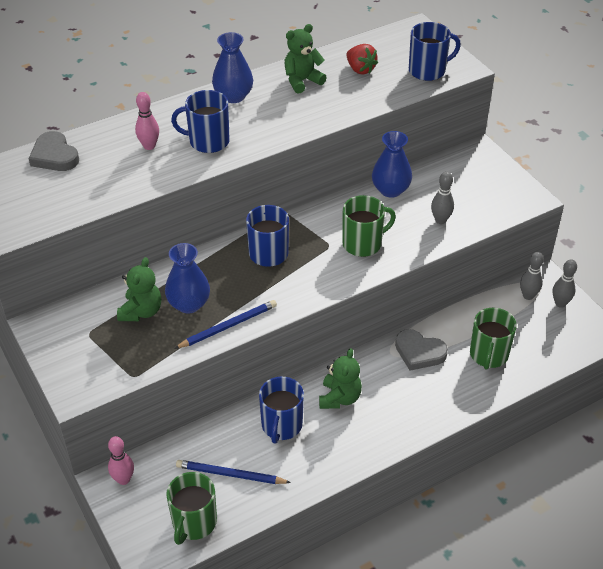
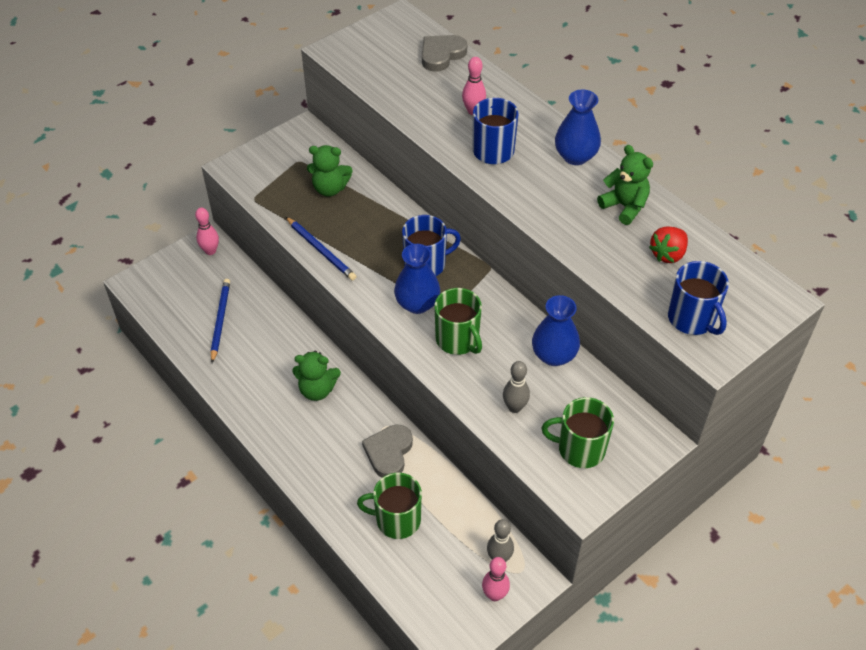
camera: 80 degrees right, 5 degrees up
(189, 304) = (344, 218): blue vase -> blue vase (417, 304)
(194, 522) = (170, 305): green mug -> green mug (580, 449)
(281, 425) = (278, 349): blue mug -> none
(560, 303) = (494, 595): grey bowling pin -> pink bowling pin

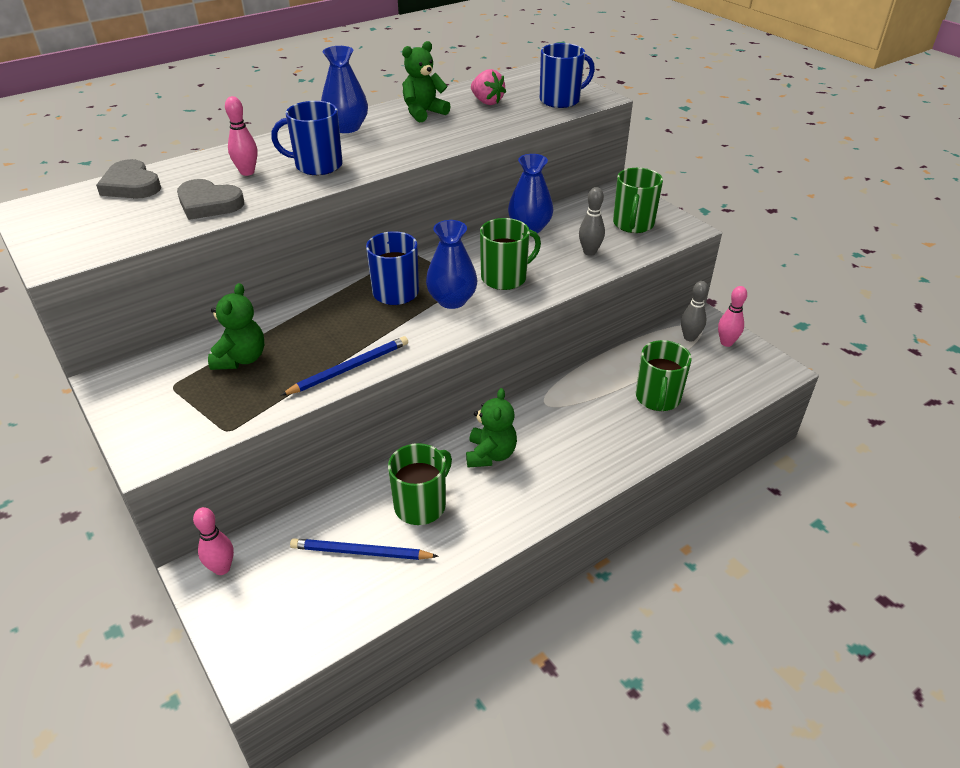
camera: 85 degrees left, 10 degrees down
(263, 349) = (421, 505): none -> green mug
(389, 452) = (578, 400): grey heart -> grey heart (209, 204)
(668, 254) = (487, 102): red strawberry -> pink strawberry

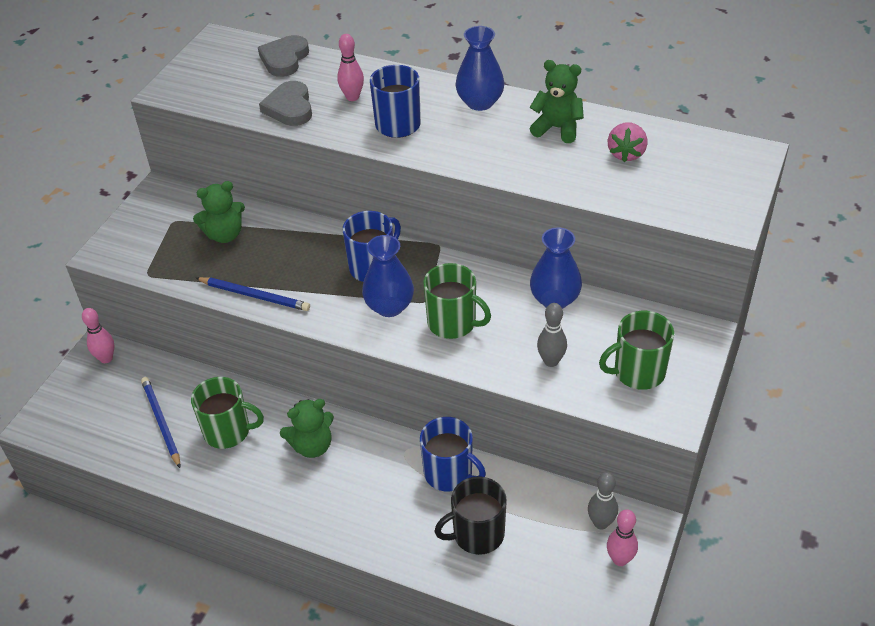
camera: 60 degrees right, 5 degrees up
(561, 100) = (689, 199): blue mug -> blue mug (449, 473)
(658, 398) = (477, 534): green mug -> black mug

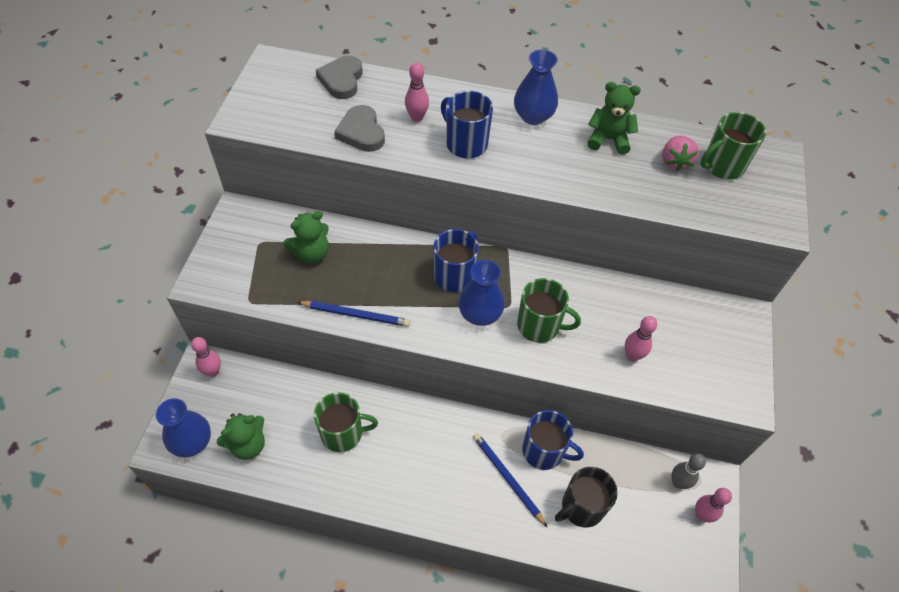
camera: 15 degrees left, 10 degrees up
(161, 422) = (280, 431): blue pencil -> blue pencil (507, 478)
(312, 446) = (421, 439): green teddy bear -> green teddy bear (248, 444)
(551, 361) = (632, 355): grey bowling pin -> pink bowling pin
(554, 299) = (619, 294): blue vase -> blue vase (192, 442)
(638, 372) = (706, 358): green mug -> green mug (722, 166)

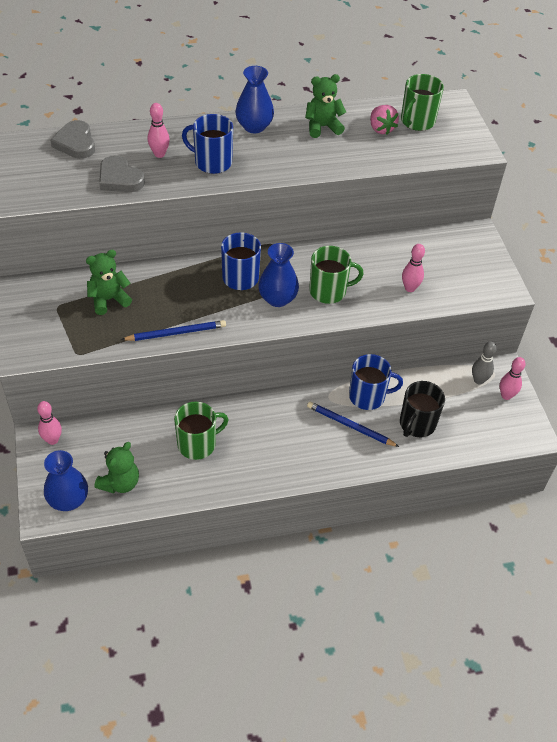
camera: 25 degrees left, 5 degrees down
(311, 253) = (109, 299): green teddy bear -> green teddy bear turned 150 degrees counterclockwise

